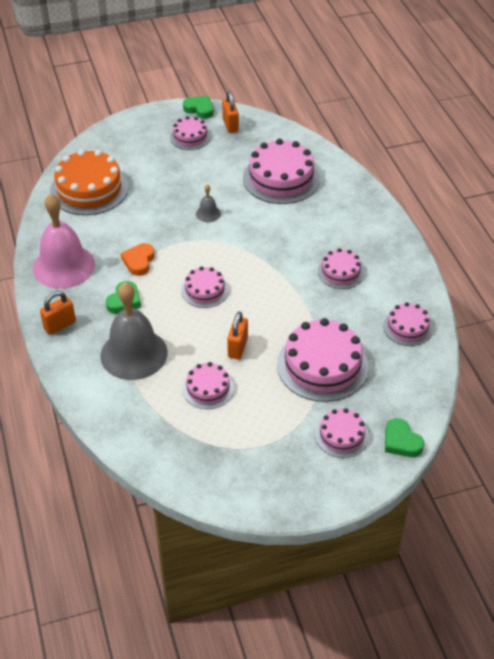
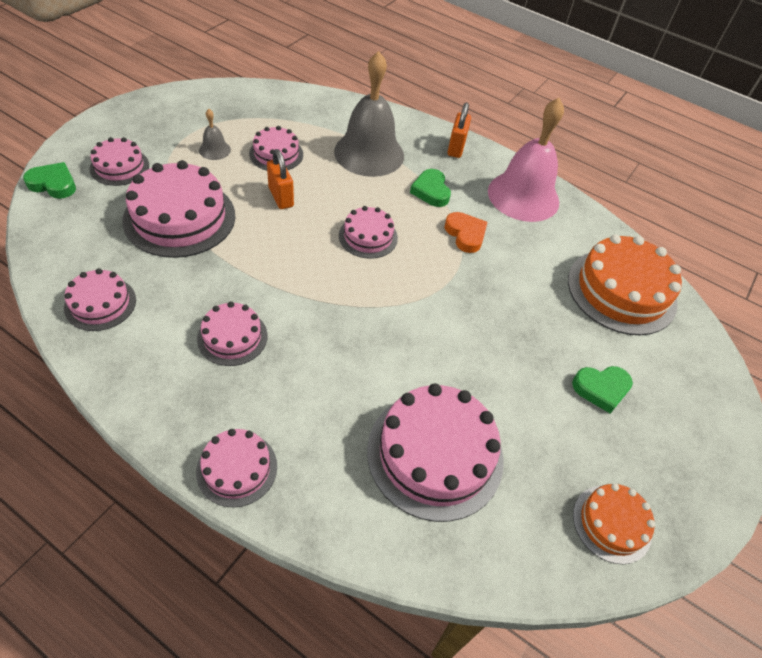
camera: 135 degrees right, 5 degrees up
(190, 137) = (631, 454): pink cake -> pink cake (237, 468)
(199, 109) = (692, 529): green heart -> green heart (601, 389)
(208, 213) = (464, 333): grey bell -> grey bell (215, 150)
(230, 125) = (612, 523): orange padlock -> orange cake

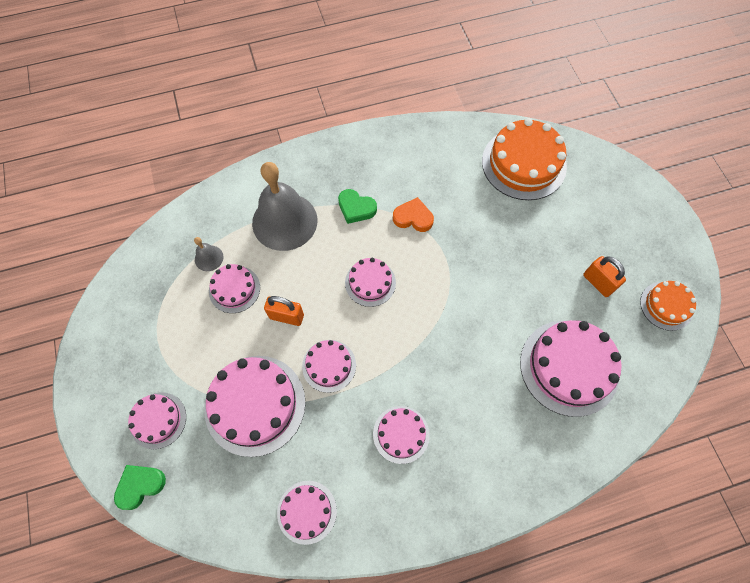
camera: 45 degrees left, 15 degrees up
(215, 150) = (193, 333): grey bell -> grey bell (209, 258)
(237, 468) = (508, 493): pink cake -> pink cake (329, 365)
(456, 148) = (324, 157): orange padlock -> orange padlock (598, 283)
(523, 196) = (404, 152): pink bell -> none
(601, 389) = (584, 238): green heart -> none

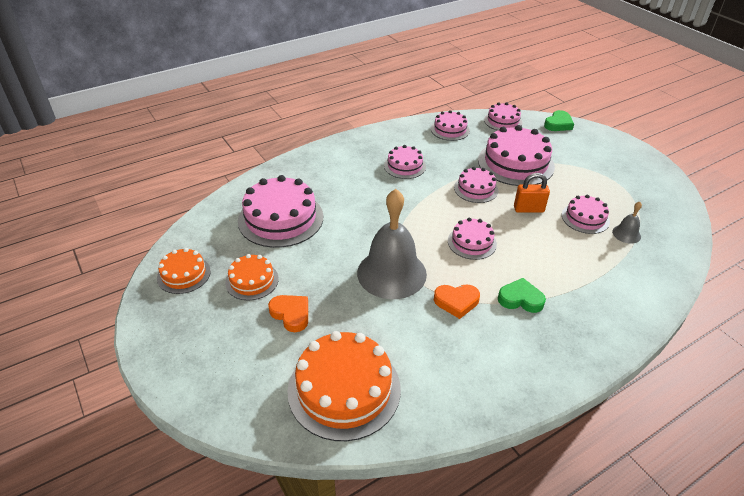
camera: 165 degrees right, 25 degrees down
(158, 420) = (574, 147): pink cake -> pink cake (503, 121)
(284, 221) = (583, 274): grey bell -> grey bell (391, 273)
(561, 237) = (291, 314): none -> orange heart
(598, 283) = (252, 280): orange padlock -> orange cake

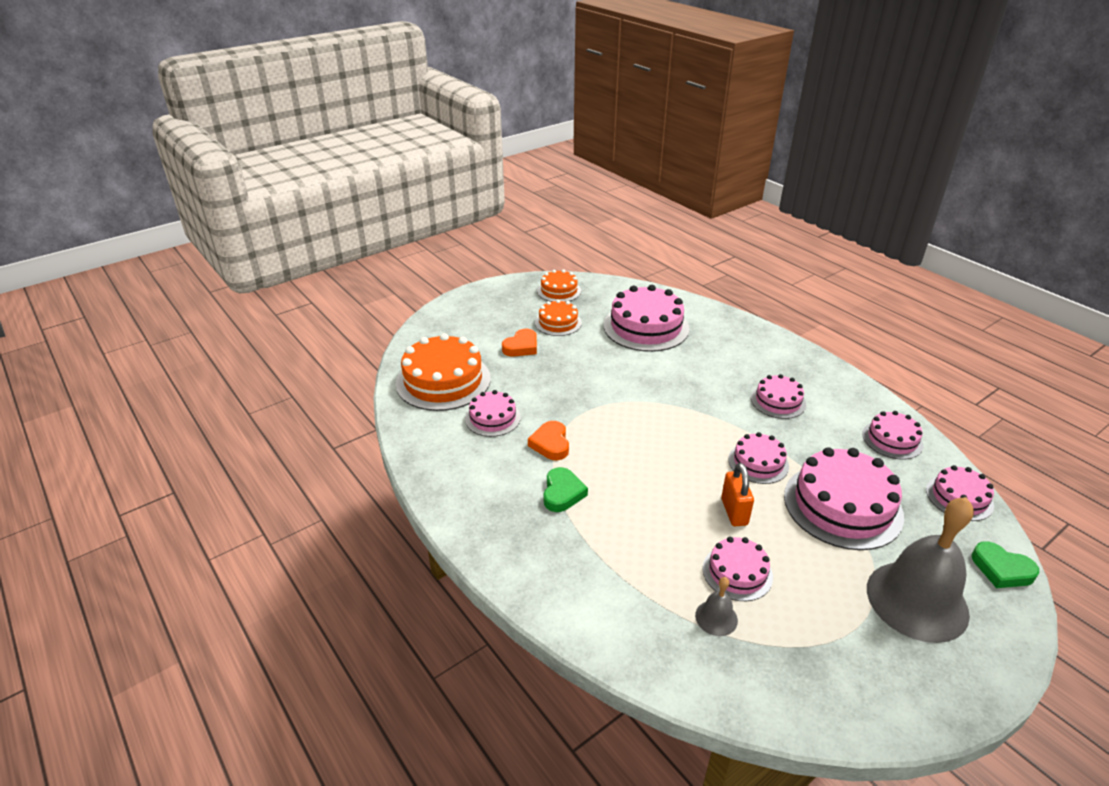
camera: 85 degrees right, 5 degrees down
(391, 273) = (584, 399): grey bell -> grey bell (917, 600)
(472, 242) = (649, 457): pink cake -> pink cake (493, 418)

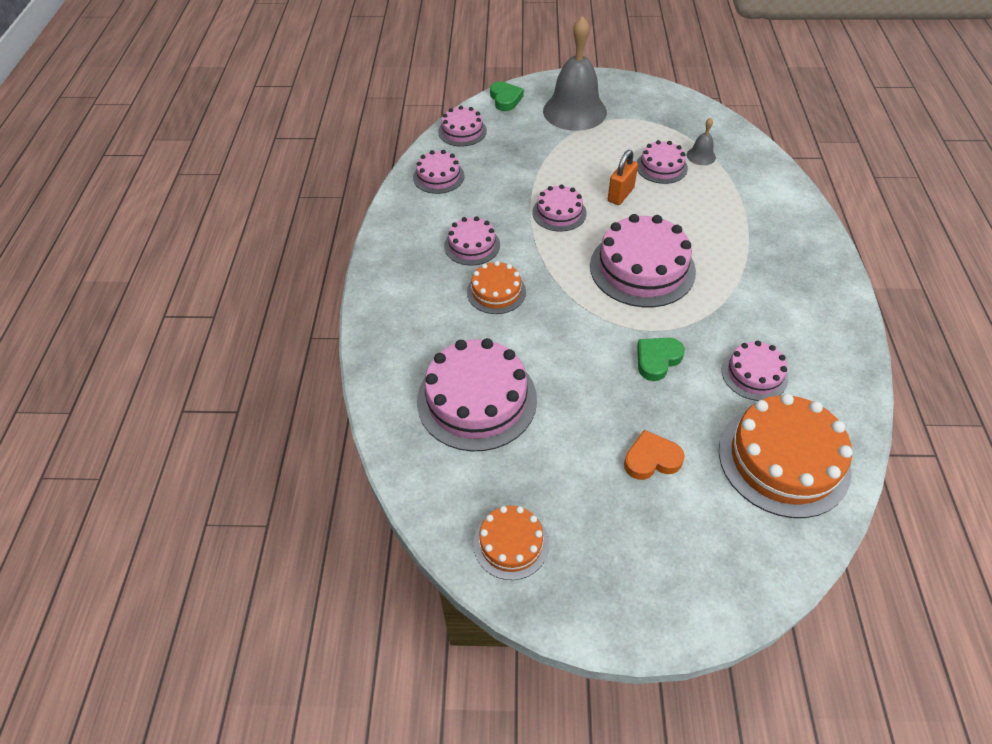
camera: 140 degrees left, 15 degrees up
(551, 444) = (715, 315): orange heart -> none
(558, 323) = (571, 474): orange cake -> orange cake (496, 292)
(562, 493) = (739, 269): green heart -> green heart (657, 360)
(842, 505) = (542, 163): pink cake -> pink cake (642, 268)

